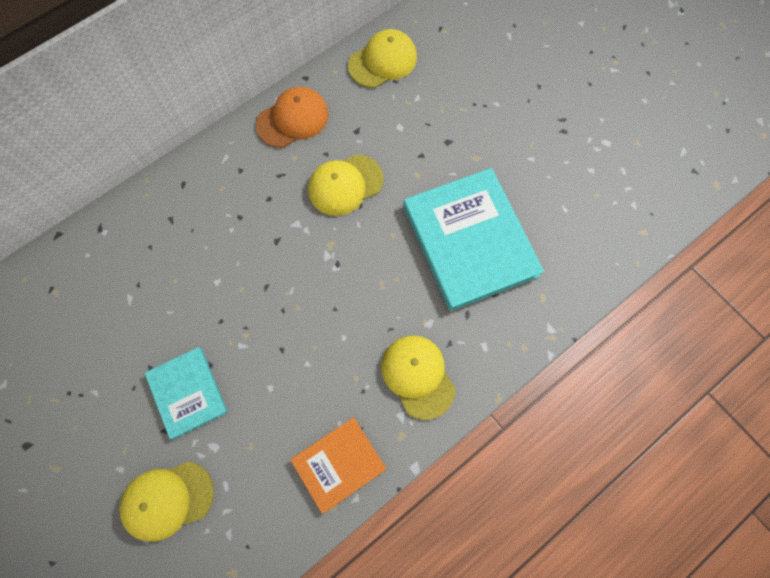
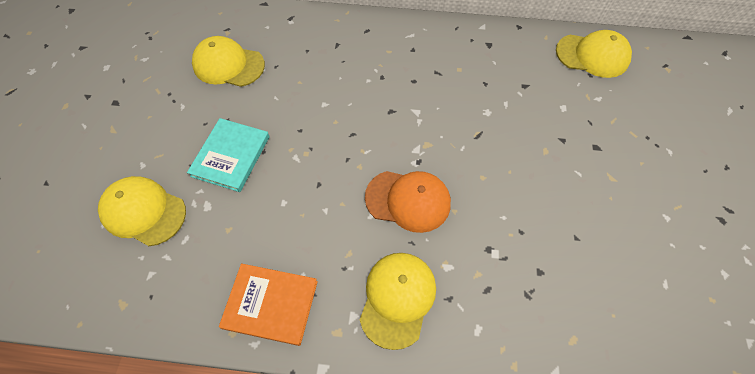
camera: 45 degrees right, 10 degrees down
(293, 119) = (483, 45): orange cap -> orange cap (408, 200)
(345, 185) = (479, 114): yellow cap -> yellow cap (228, 65)
(470, 240) = (545, 234): turquoise book -> none

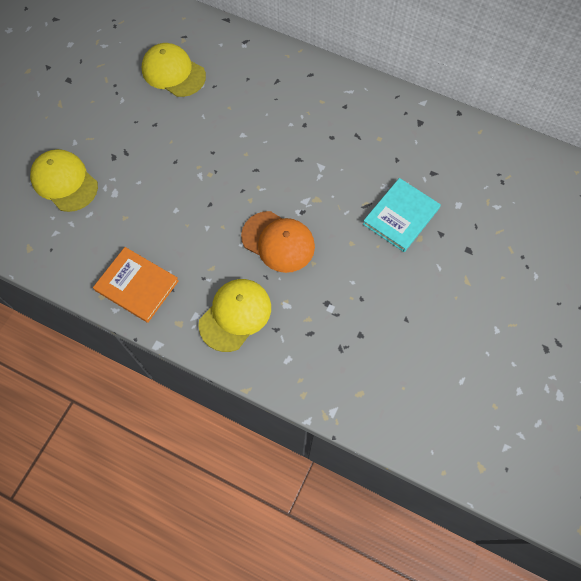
camera: 20 degrees right, 5 degrees up
(231, 156) = (147, 157): turquoise book -> turquoise book (401, 216)
(592, 55) = (515, 163): yellow cap -> none

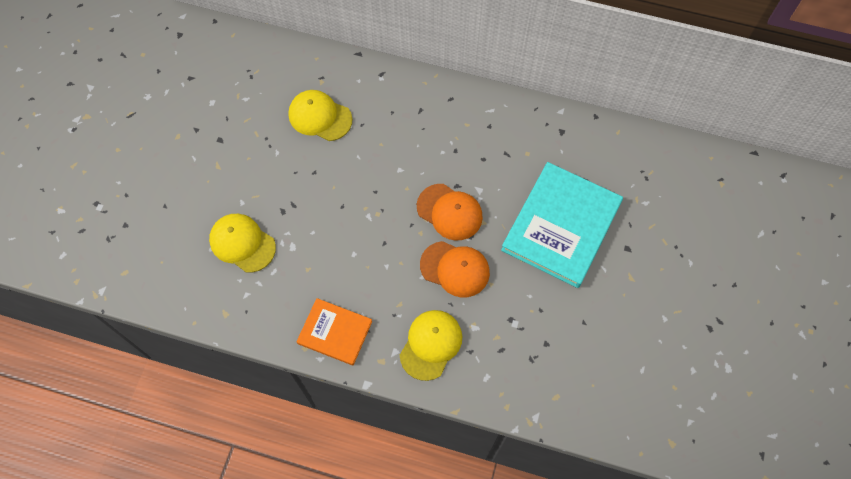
camera: 10 degrees left, 0 degrees up
(285, 184) = (449, 212): none -> orange cap
(401, 216) = (561, 226): turquoise book -> turquoise book, size x1.81

